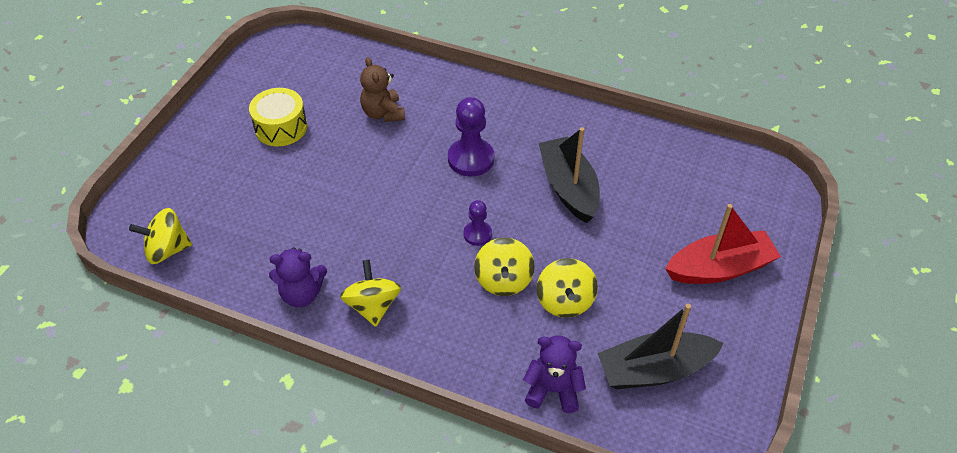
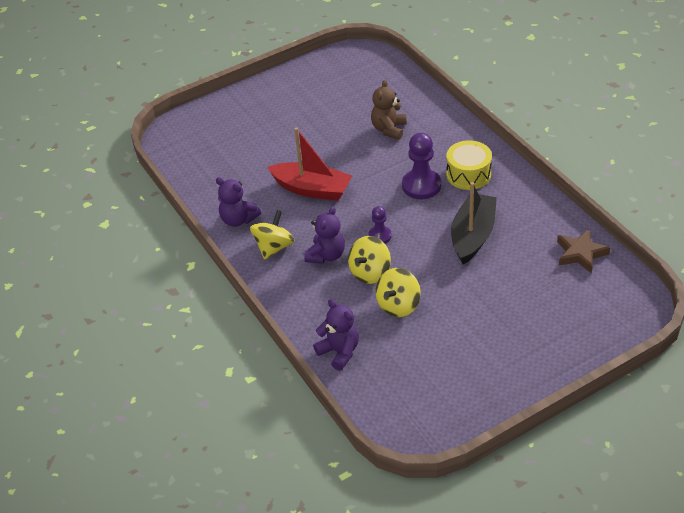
camera: 40 degrees right, 5 degrees down
(167, 250) = (184, 157): yellow spinning top -> none
(281, 127) = (313, 110): yellow drum -> yellow drum (468, 174)
(440, 285) = (326, 255): none -> purple teddy bear
(654, 370) = (417, 376): black boat -> none
(680, 157) = (580, 253): none -> brown star
(719, 268) = (530, 339): red boat -> red boat (312, 189)

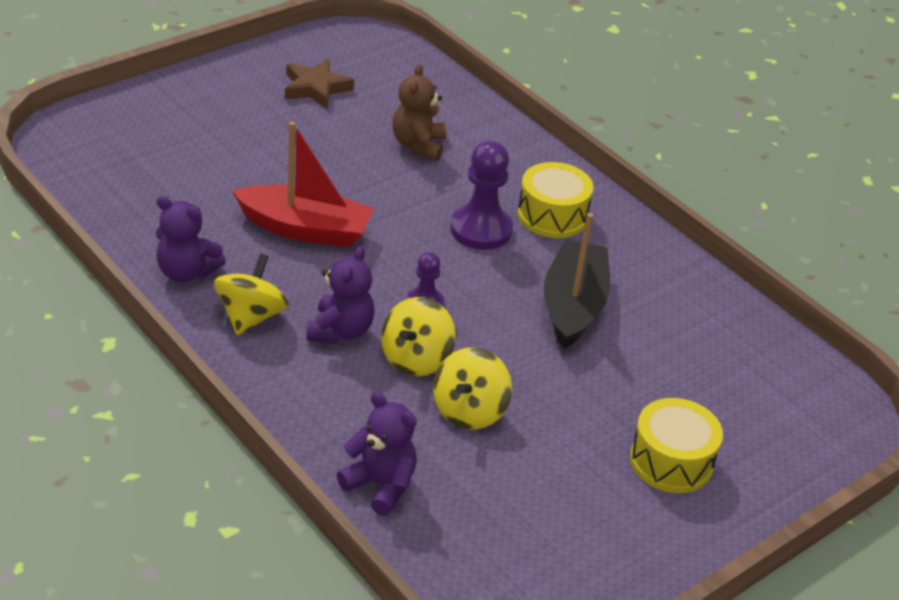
camera: 15 degrees left, 5 degrees down
(519, 336) = (671, 461): none -> yellow drum
(580, 253) = (744, 336): brown star -> brown star (316, 88)

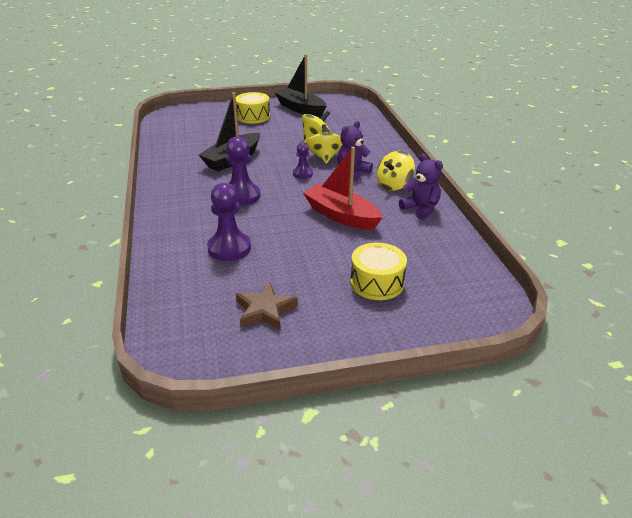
camera: 150 degrees left, 5 degrees down
(380, 485) = (368, 130): purple teddy bear -> none
(416, 359) = (325, 157): yellow spinning top -> yellow spinning top turned 60 degrees counterclockwise
(418, 145) = (229, 248): brown teddy bear -> purple pawn
(552, 215) = (194, 194): yellow drum -> yellow drum (377, 283)
(596, 534) = (301, 109): none -> black boat

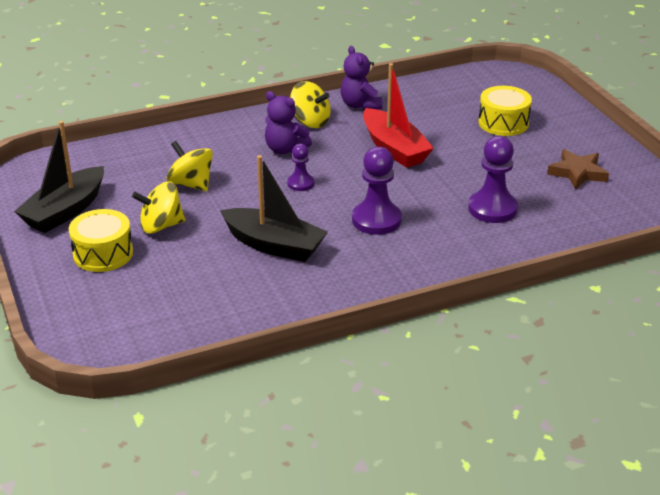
camera: 100 degrees left, 0 degrees up
(325, 157) = (247, 172): yellow spinning top -> yellow spinning top (161, 226)
(341, 216) = (394, 149): red boat -> red boat turned 60 degrees counterclockwise
(420, 209) = (360, 105): purple teddy bear -> purple teddy bear turned 60 degrees counterclockwise

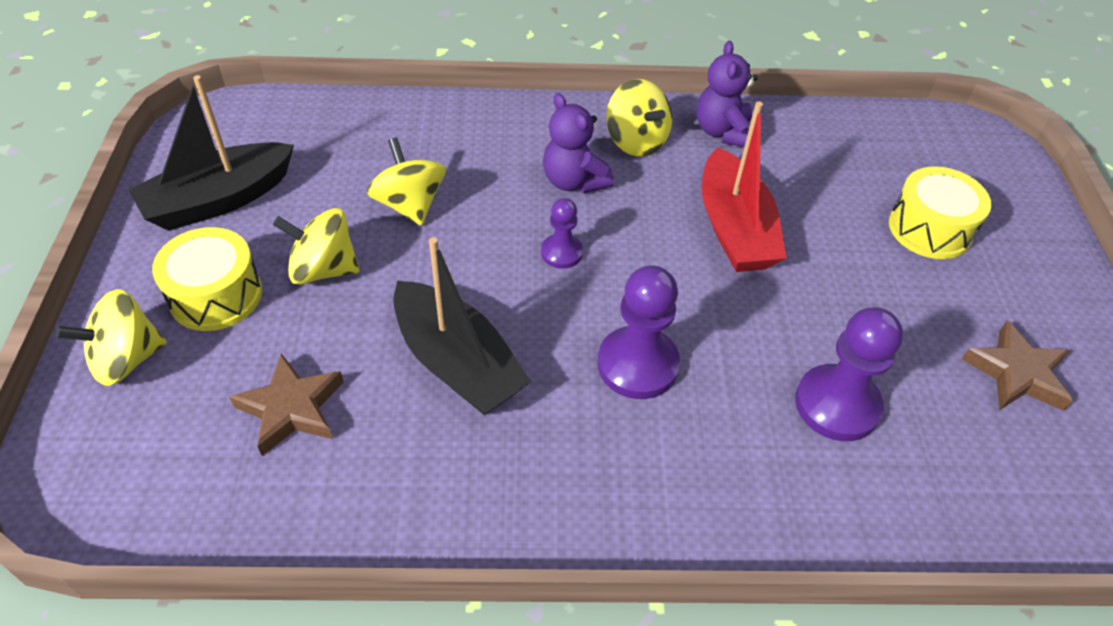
camera: 20 degrees right, 15 degrees up
(72, 294) = (126, 359): none -> yellow spinning top
(192, 288) = (291, 408): none -> brown star

